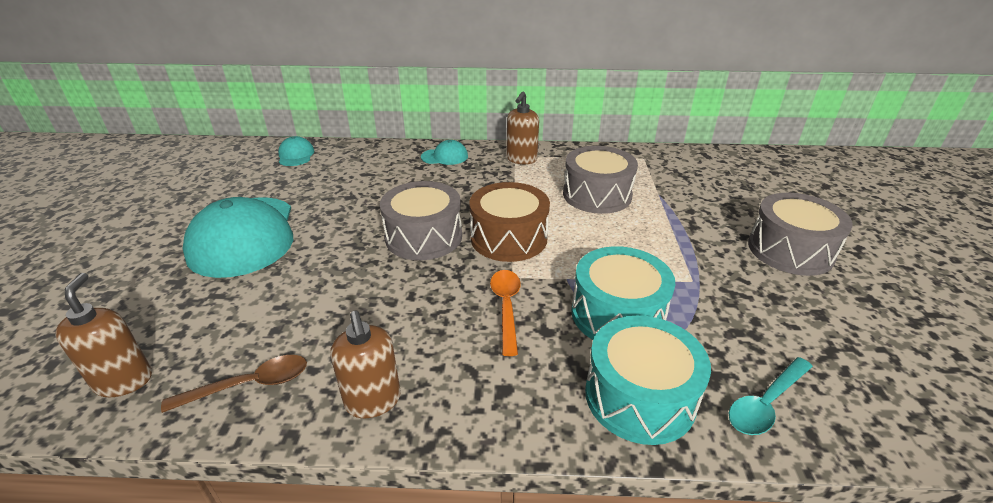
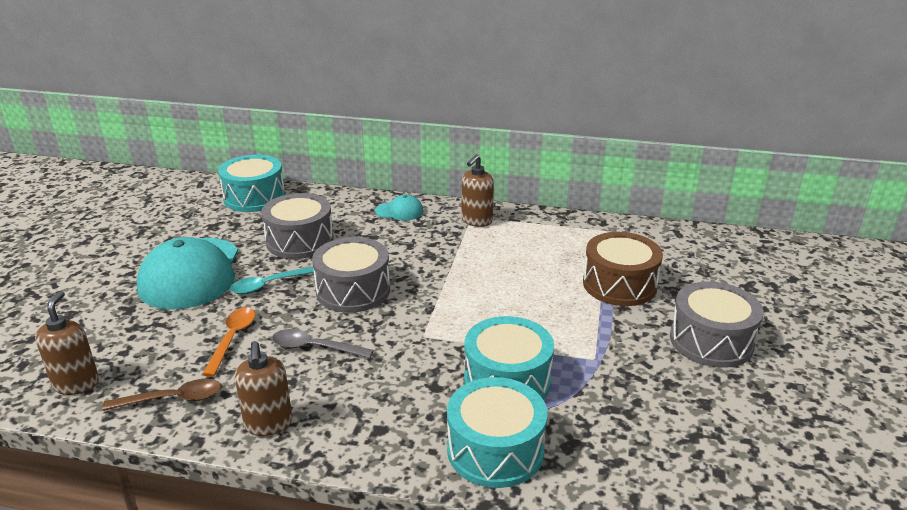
camera: 10 degrees right, 5 degrees down
(296, 155) = (254, 197): turquoise cap -> turquoise drum
(400, 302) = (314, 347): none -> grey spoon
(506, 307) = (407, 362): orange spoon -> orange spoon (233, 338)
(508, 238) = (433, 300): brown drum -> brown drum (619, 284)
(597, 195) = (538, 265): grey drum -> grey drum (300, 241)
(765, 404) = (606, 470): turquoise spoon -> turquoise spoon (269, 285)

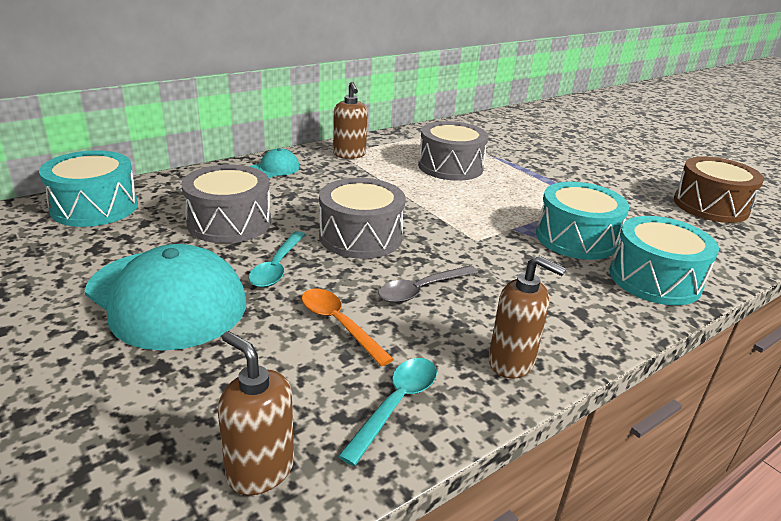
camera: 50 degrees left, 0 degrees up
(173, 399) = (396, 404): brown spoon -> turquoise spoon
(619, 284) = (512, 158): brown drum -> brown drum (710, 206)
(711, 341) = (610, 168): grey drum -> grey drum (450, 167)

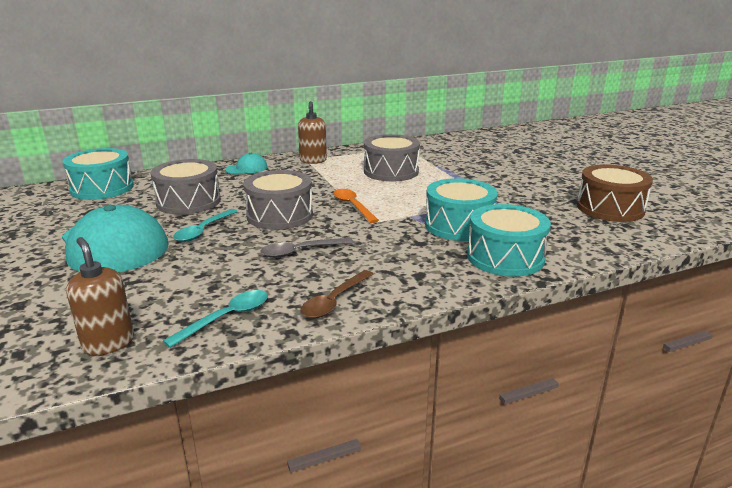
camera: 15 degrees right, 5 degrees down
(338, 324) = (221, 268): orange spoon -> orange spoon (352, 206)
(511, 362) = (334, 301): brown soap dispenser -> brown spoon

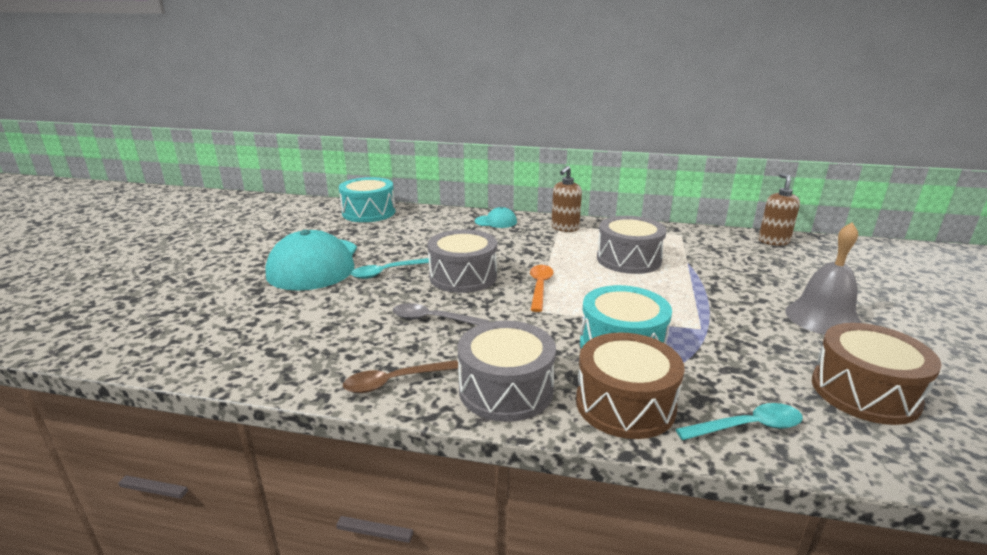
camera: 35 degrees right, 0 degrees up
(108, 343) = (205, 348): brown soap dispenser -> brown soap dispenser (773, 241)
(188, 202) = (411, 241): grey drum -> grey drum (506, 389)
(227, 318) = (299, 361): turquoise spoon -> turquoise spoon (748, 427)
(505, 257) = (625, 404): turquoise drum -> brown drum
(547, 176) = (823, 318): none -> grey bell

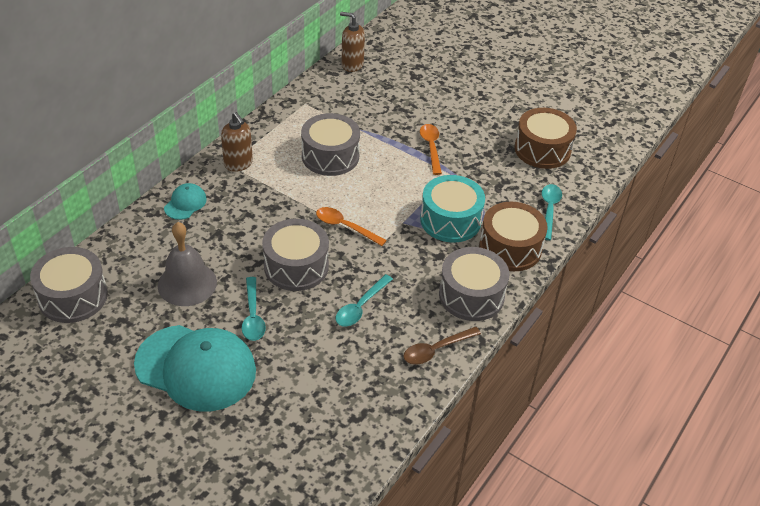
camera: 70 degrees left, 20 degrees up
(369, 212) = (73, 296): turquoise drum -> grey drum
(394, 382) = (435, 350): brown spoon -> brown spoon turned 60 degrees clockwise
(432, 319) = (360, 307): grey spoon -> turquoise spoon
(726, 307) = (431, 147): none -> orange spoon
(823, 318) = (467, 115): grey bell -> grey bell (187, 283)

